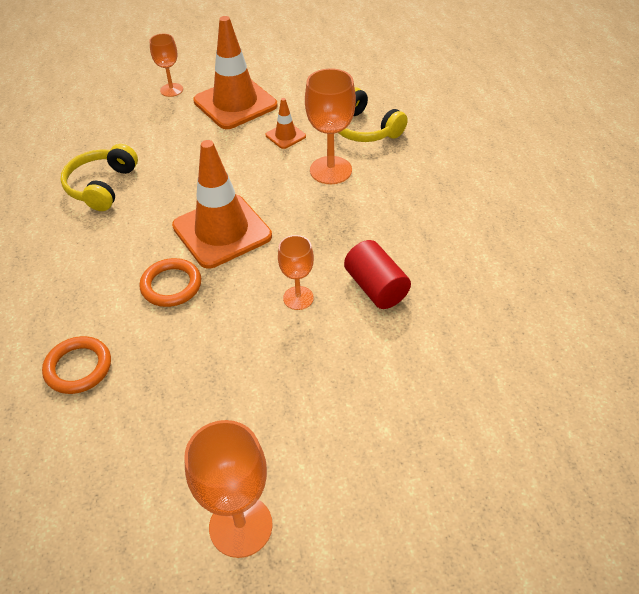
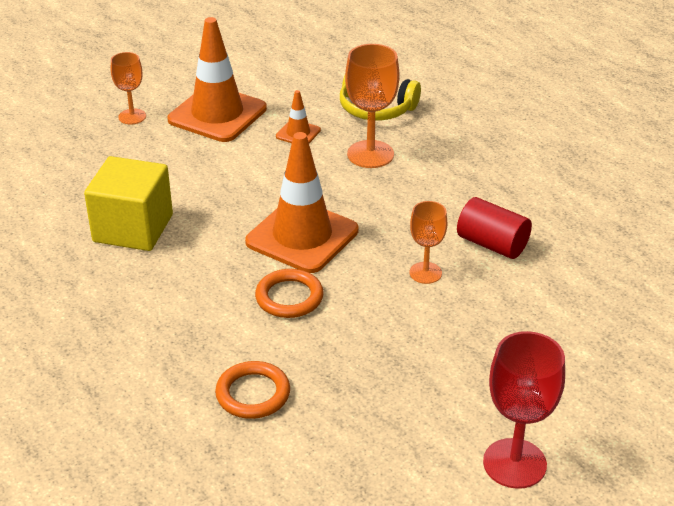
camera: 25 degrees left, 10 degrees down
(102, 186) = (133, 228): yellow headphones -> yellow cube
(240, 526) = (514, 463): orange goblet -> red goblet

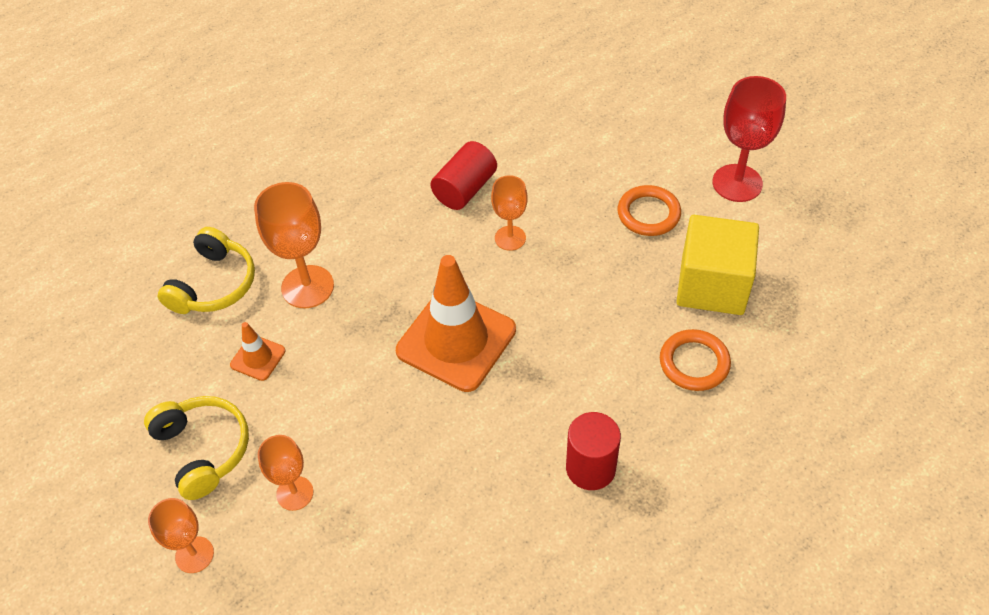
camera: 90 degrees left, 15 degrees up
(133, 228) = (444, 510): yellow cube -> yellow cube (712, 285)
(150, 312) = (590, 468): none -> red cylinder
(169, 156) = (295, 493): none -> orange goblet
(217, 114) = (203, 449): orange traffic cone -> yellow headphones
(289, 297) = (555, 344): orange ring -> orange ring (648, 214)

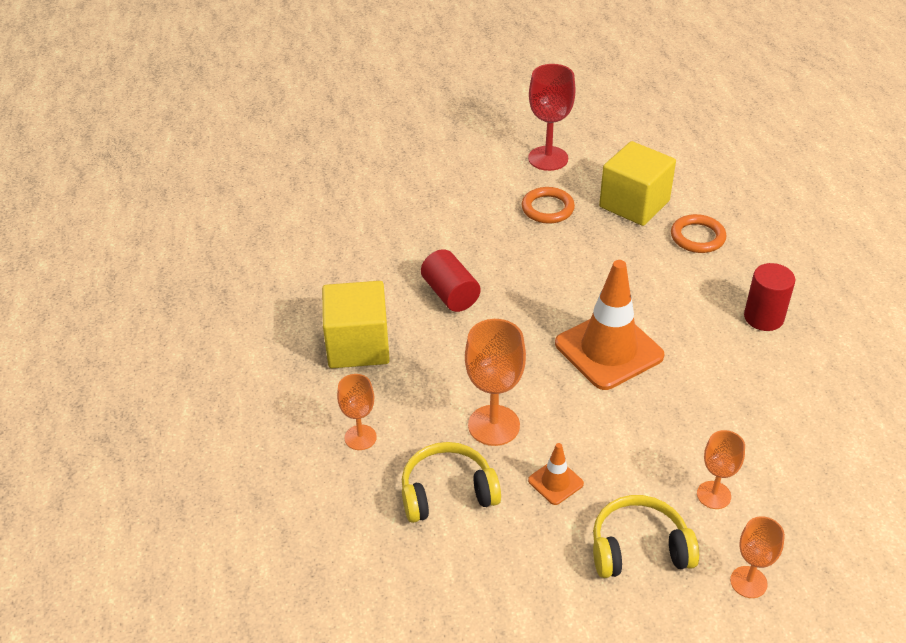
camera: 65 degrees left, 10 degrees down
(214, 284) = (447, 492): yellow headphones -> yellow headphones turned 60 degrees counterclockwise
(359, 154) = (358, 345): none -> yellow cube
(510, 238) = (522, 286): orange goblet -> orange goblet (360, 437)

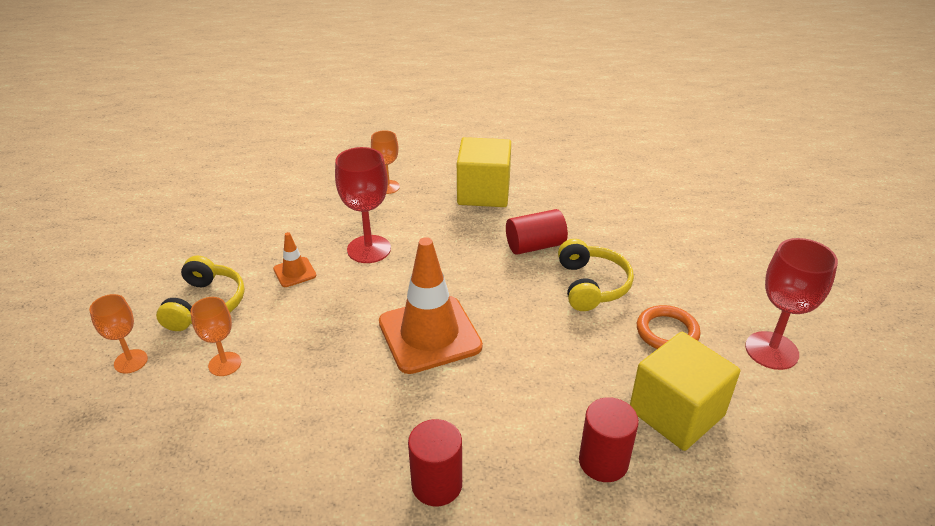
camera: 100 degrees right, 5 degrees down
(447, 492) = (316, 219): yellow headphones -> yellow headphones (591, 285)
(494, 425) = (369, 249): orange goblet -> red goblet
(697, 237) = (603, 462): orange ring -> red cylinder

